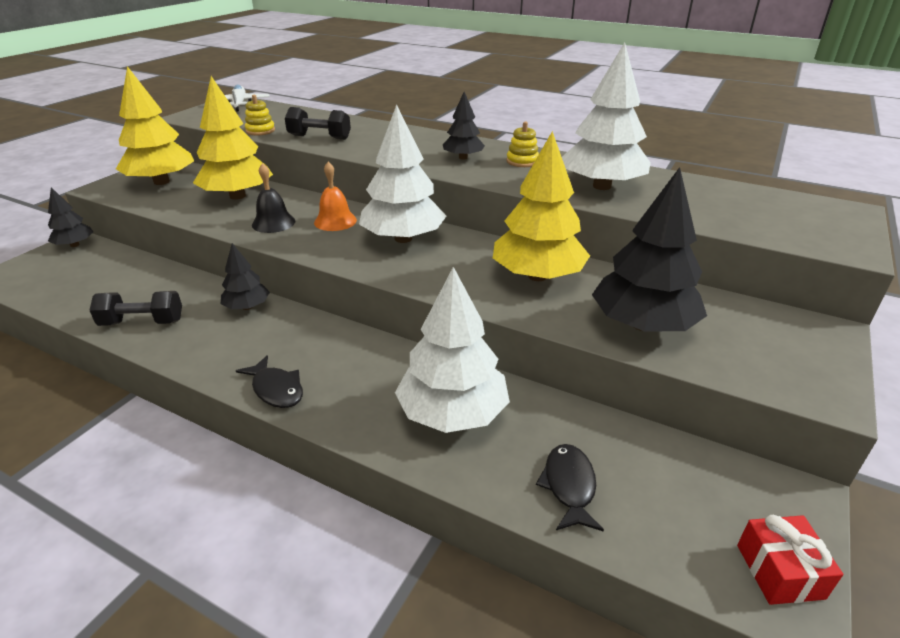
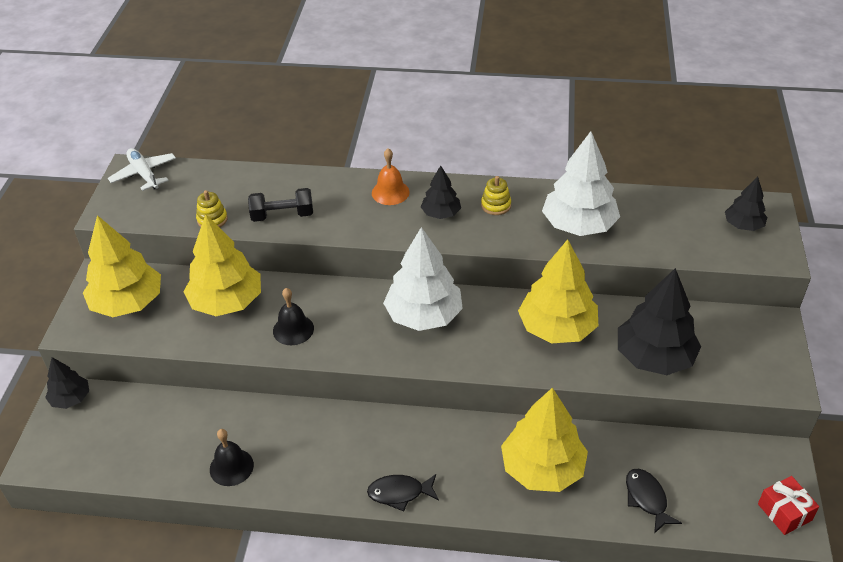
camera: 20 degrees left, 10 degrees up
(142, 322) = (231, 467): black dumbbell -> black bell
(247, 307) = (310, 420): black tree -> black tree (743, 225)
(276, 389) = (399, 493): black fish -> black fish turned 150 degrees clockwise
(335, 221) = (348, 310): orange bell -> orange bell (390, 192)
(452, 413) = (542, 468): white tree -> yellow tree

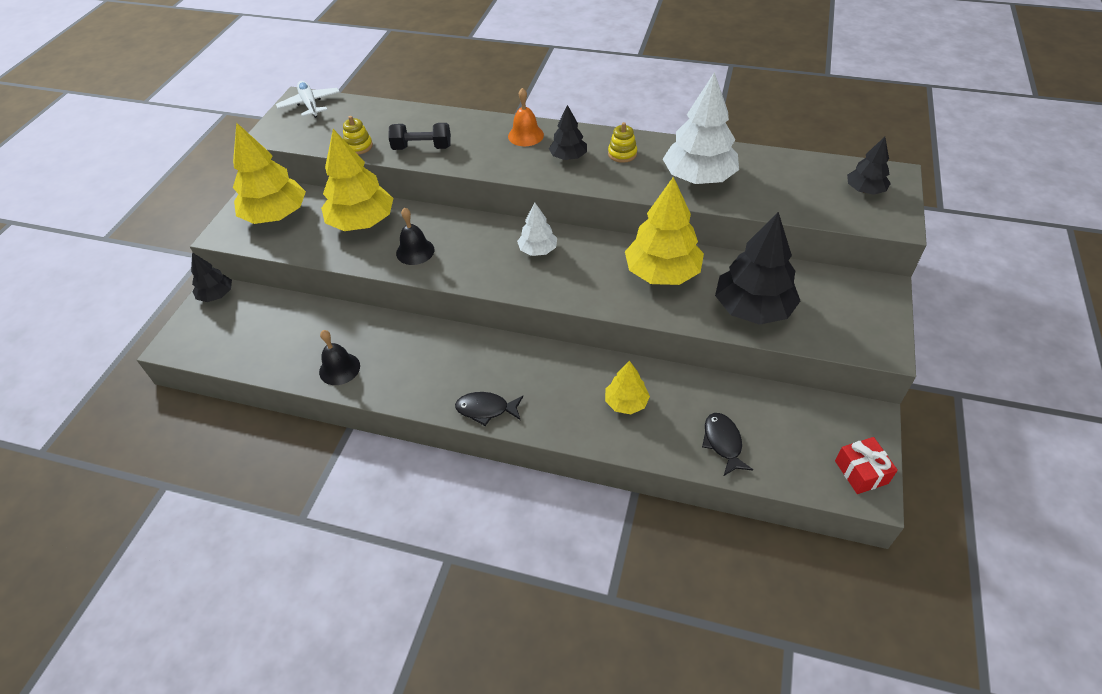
camera: 10 degrees right, 5 degrees up
(424, 315) = (538, 250): white tree -> white tree, size x0.54
(542, 468) = (626, 402): yellow tree -> yellow tree, size x0.54

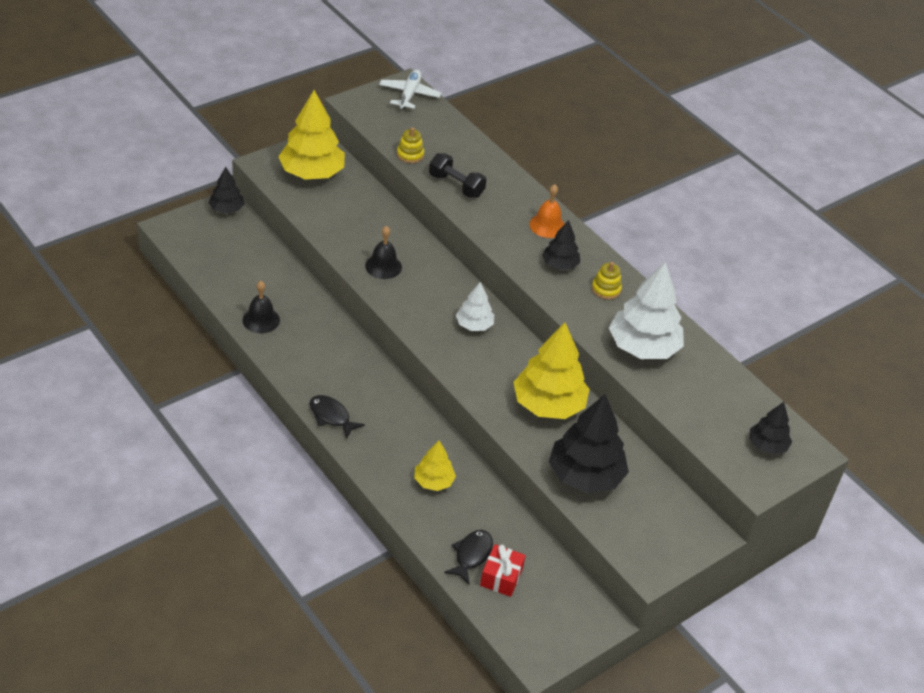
camera: 30 degrees right, 5 degrees down
(362, 222) = (367, 218): yellow tree -> none
(861, 472) = (548, 644): red gift -> red gift (501, 577)

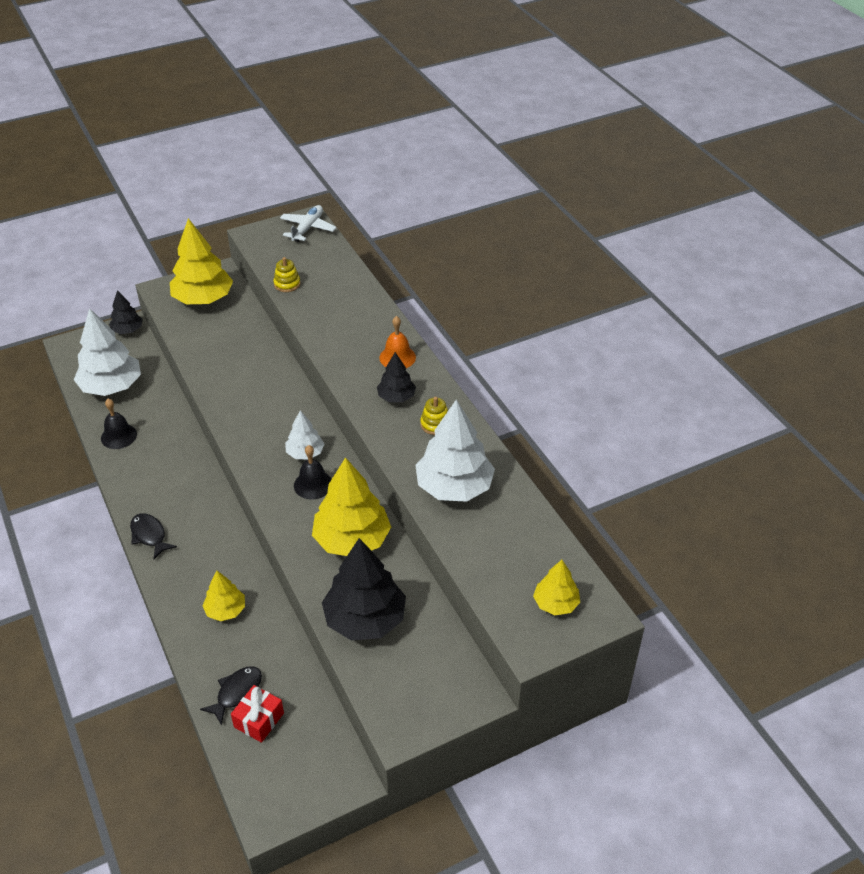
camera: 15 degrees right, 0 degrees up
(233, 269) = (111, 386): none -> white tree
(383, 266) = (237, 390): black bell -> black bell (313, 484)
(456, 186) = (320, 315): black dumbbell -> none
(767, 445) = (555, 603): black tree -> yellow tree

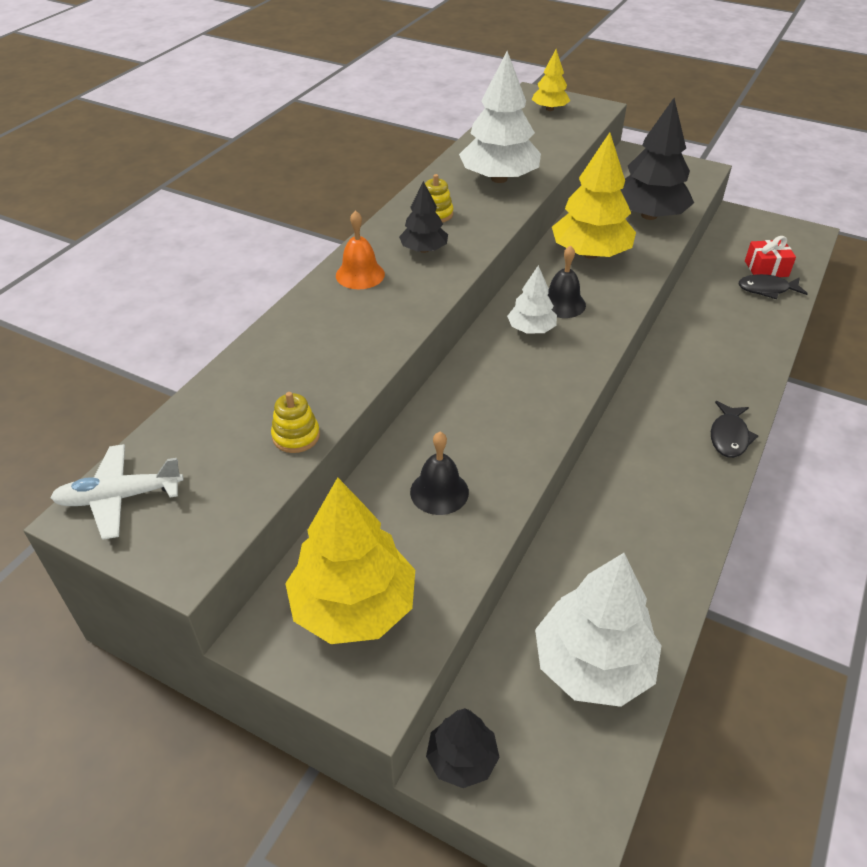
camera: 125 degrees left, 0 degrees up
(118, 436) = (656, 575): black bell -> black bell (439, 492)
(225, 610) = (720, 335): yellow tree -> none

